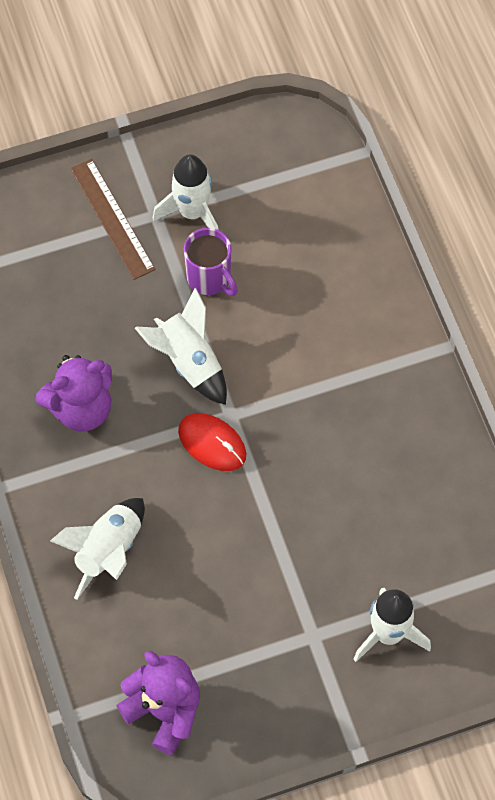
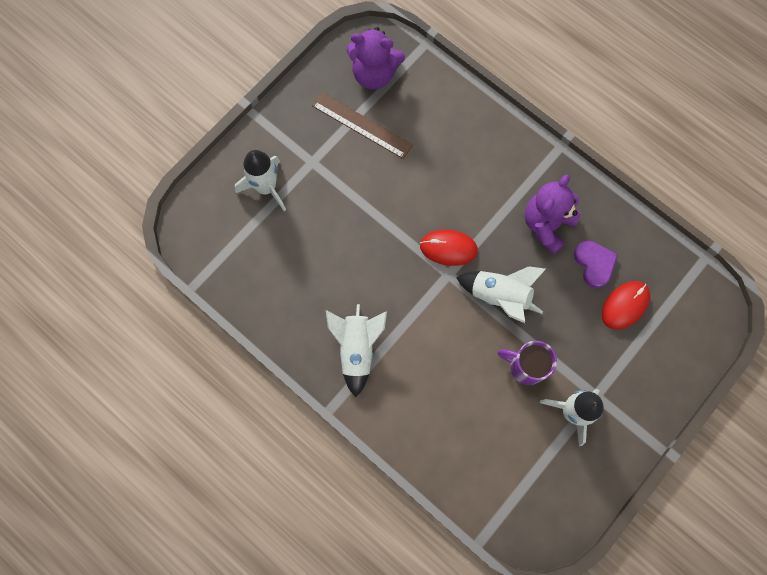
camera: 150 degrees right, 10 degrees up
(59, 281) = (625, 305): none -> red mouse
(59, 339) = (594, 264): none -> purple heart
(108, 551) = (467, 145): white rocket -> white rocket (357, 349)
(112, 219) = (623, 374): brown ruler -> brown ruler (362, 125)

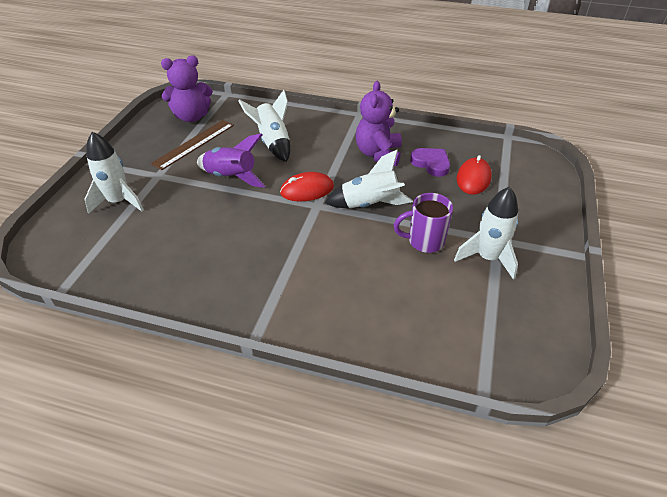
camera: 25 degrees left, 30 degrees down
(357, 349) = (258, 284): white rocket -> white rocket (273, 143)
(362, 125) = (194, 144): brown ruler -> brown ruler turned 60 degrees counterclockwise
(382, 196) = (231, 177): none -> purple rocket

